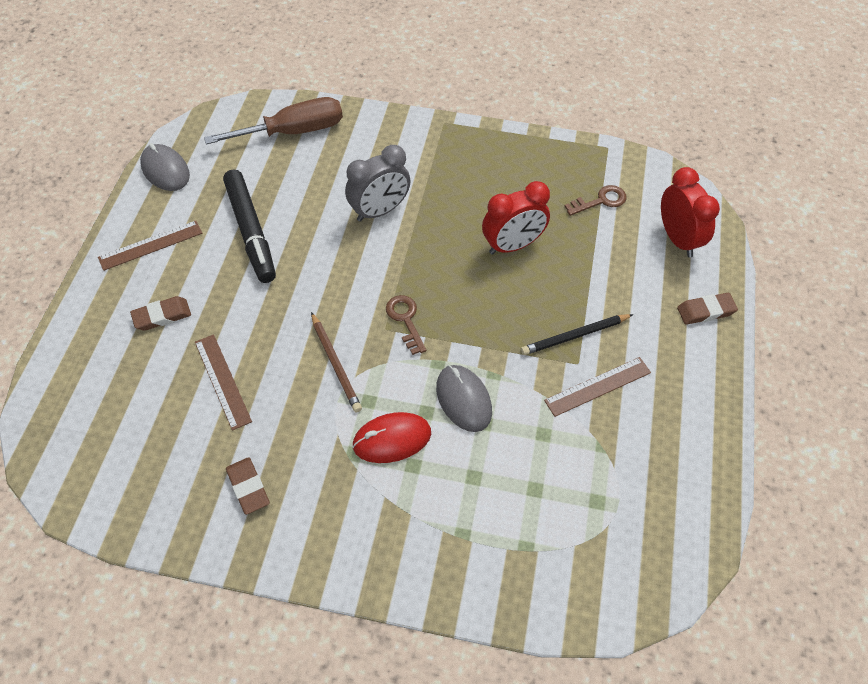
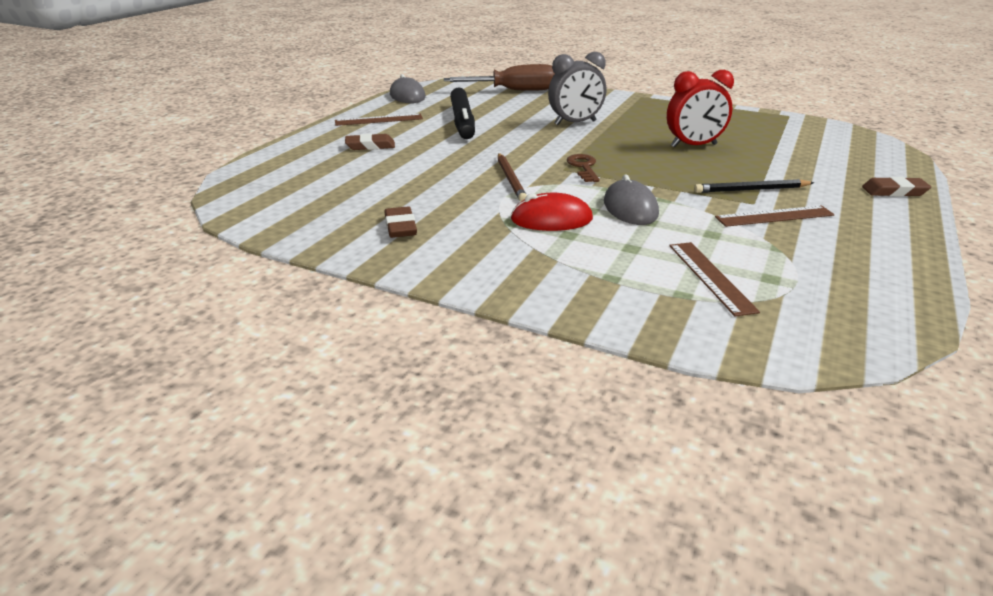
camera: 15 degrees right, 25 degrees down
(222, 381) = (405, 176): brown ruler -> brown ruler (710, 277)
(600, 201) = (781, 135): brown key -> none
(678, 239) = (860, 156): red clock -> none

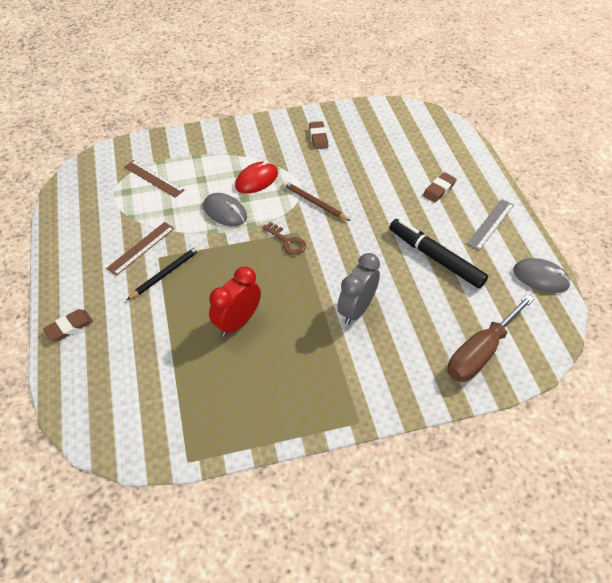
camera: 140 degrees right, 20 degrees up
(379, 120) = (490, 224): brown ruler -> grey ruler
(400, 227) = (318, 137): brown eraser -> brown eraser turned 45 degrees clockwise

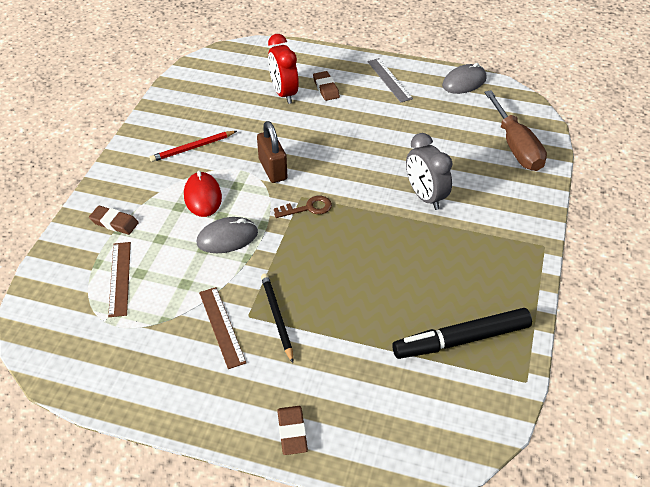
camera: 60 degrees left, 5 degrees down
(154, 178) = (119, 278): brown ruler -> brown ruler turned 75 degrees counterclockwise
(237, 322) = (384, 283): red clock -> red clock (284, 93)
(302, 150) = (193, 148): none -> red pencil
(314, 203) = (273, 169): brown pencil -> brown padlock
(318, 137) = (185, 130): brown eraser -> brown eraser (114, 222)
(435, 258) = (402, 126): black marker -> black marker (461, 340)

